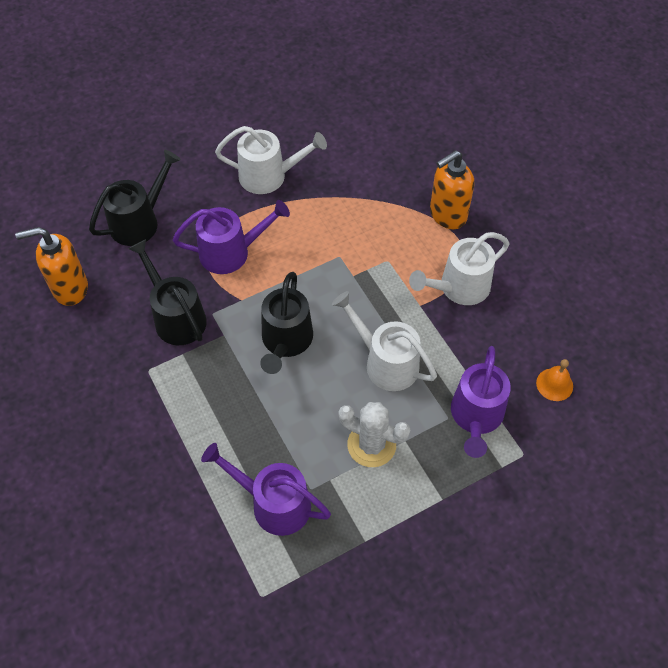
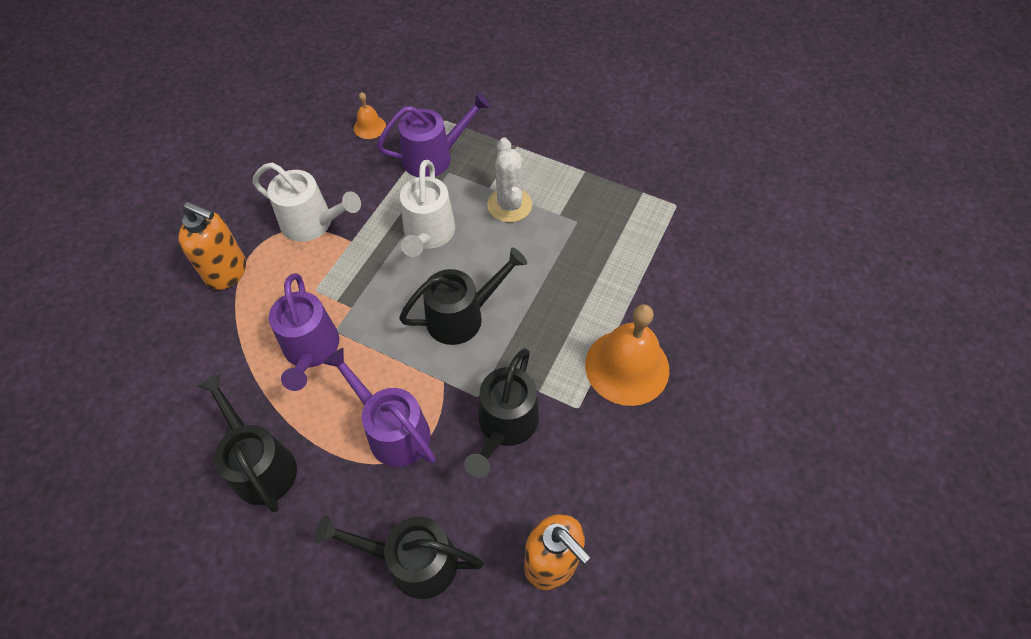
camera: 125 degrees left, 0 degrees up
(148, 426) = (627, 367): none -> orange bell
(269, 176) = (260, 464): white watering can -> black watering can
(273, 503) = (608, 237): purple watering can -> purple watering can (311, 351)

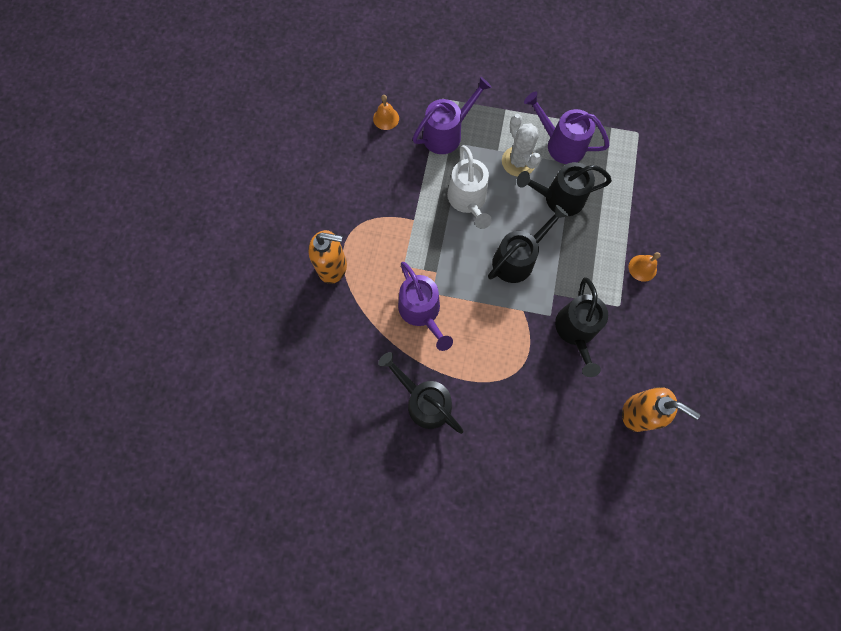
camera: 15 degrees left, 15 degrees up
(313, 223) = (379, 212): white watering can -> none
(392, 430) = (502, 354): purple watering can -> purple watering can (560, 144)
(412, 561) = (550, 436): black watering can -> black watering can (558, 198)
(627, 367) = (642, 268): orange bell -> orange bell, size x0.48

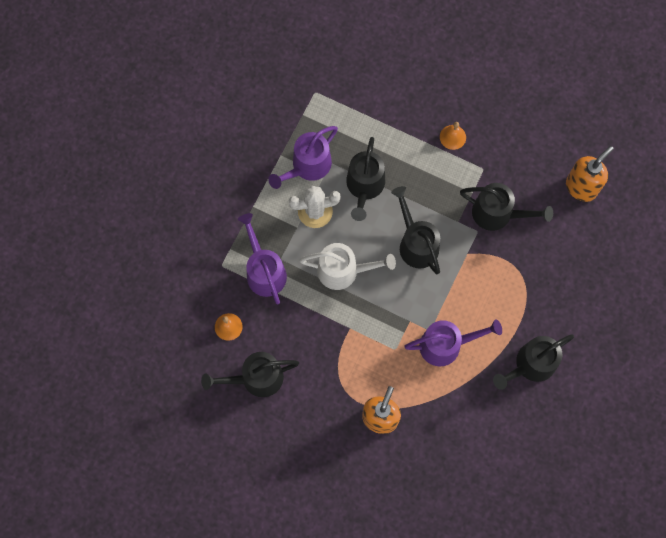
camera: 75 degrees left, 0 degrees up
(344, 152) = (256, 378): none -> black watering can

